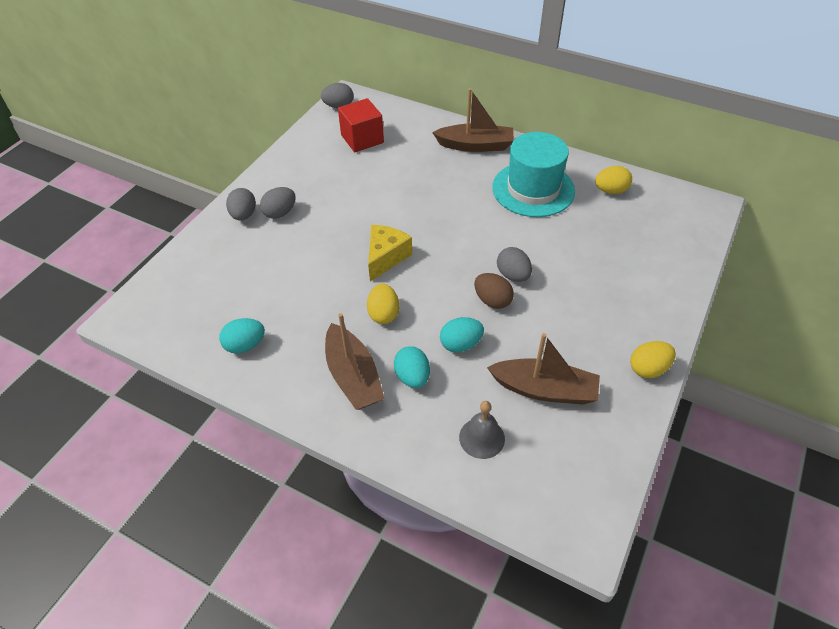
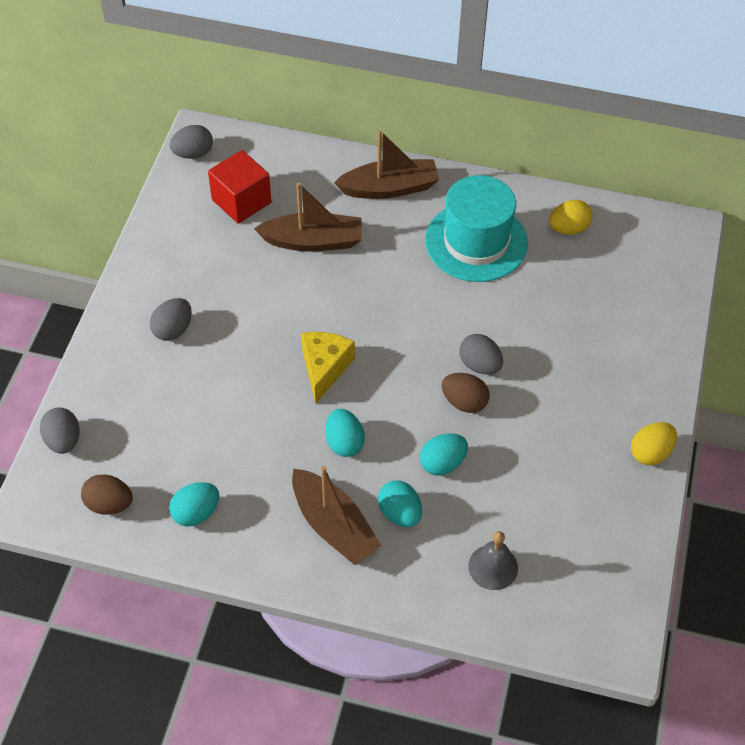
camera: 15 degrees left, 5 degrees up
(181, 326) = (109, 504): none -> brown egg
(244, 215) = (128, 341): grey egg -> grey egg (63, 440)
(383, 314) = (344, 442): yellow egg -> turquoise egg
(544, 389) = (546, 499): brown boat -> brown boat (313, 241)

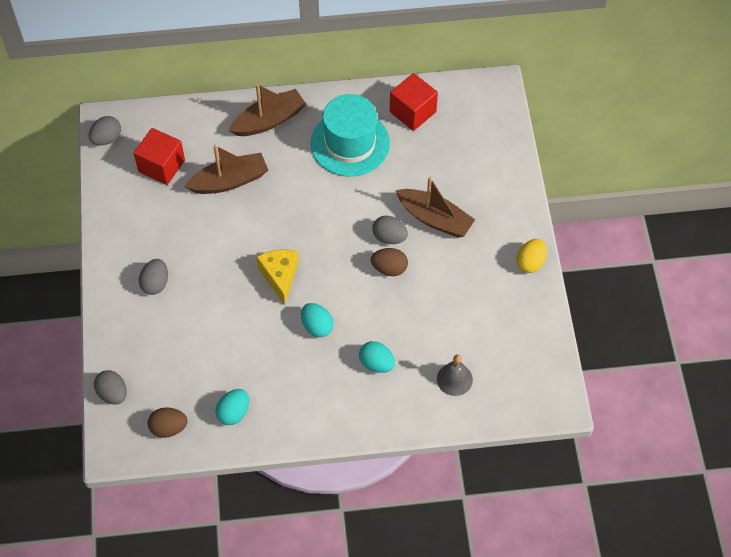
camera: 20 degrees left, 5 degrees up
(333, 525) = (334, 388): brown boat -> brown boat (435, 219)
(442, 463) = (391, 318): turquoise egg -> none
(568, 228) = (413, 112): yellow egg -> red cube

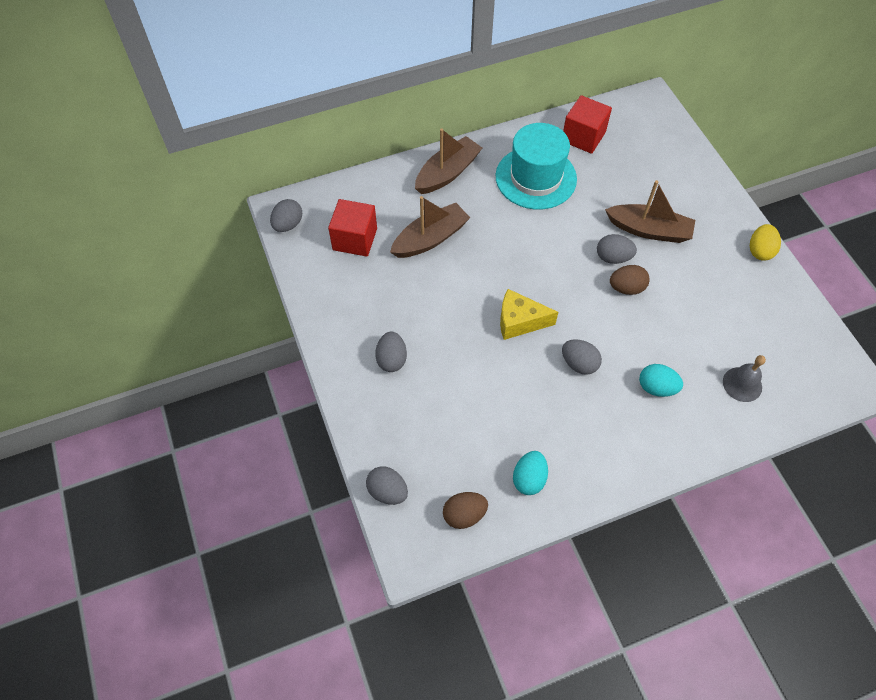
camera: 15 degrees left, 0 degrees up
(280, 276) = (519, 321): yellow cheese -> yellow cheese turned 60 degrees counterclockwise
(317, 326) = (579, 364): turquoise egg -> grey egg

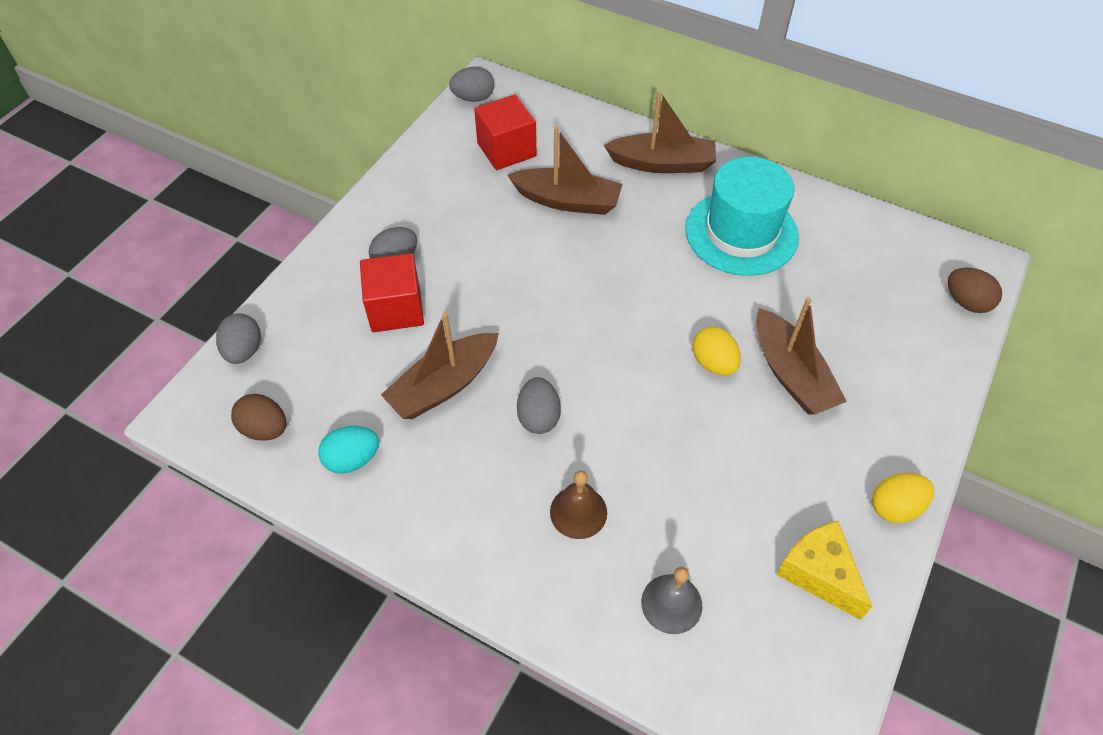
camera: 50 degrees right, 5 degrees down
(515, 396) = (444, 385): none -> brown boat
(519, 321) = (541, 332): yellow cheese -> yellow cheese (819, 573)
(583, 137) = (847, 238): red cube -> red cube (396, 309)
(613, 257) = (713, 363): grey egg -> yellow egg
(626, 288) = (685, 401): brown egg -> brown egg (966, 302)
(656, 387) = (578, 512): turquoise egg -> brown bell

